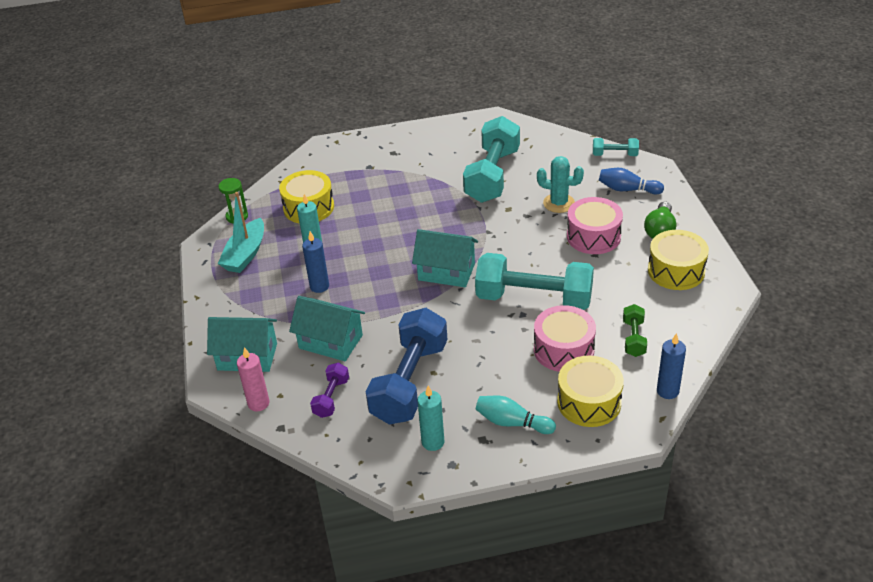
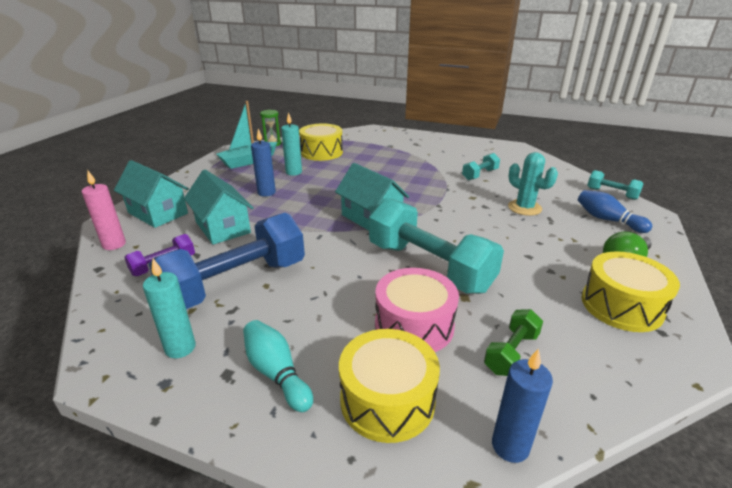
camera: 30 degrees right, 10 degrees down
(492, 175) = (480, 175): turquoise dumbbell -> turquoise dumbbell, size x0.46
(593, 236) = (540, 241): pink drum -> none

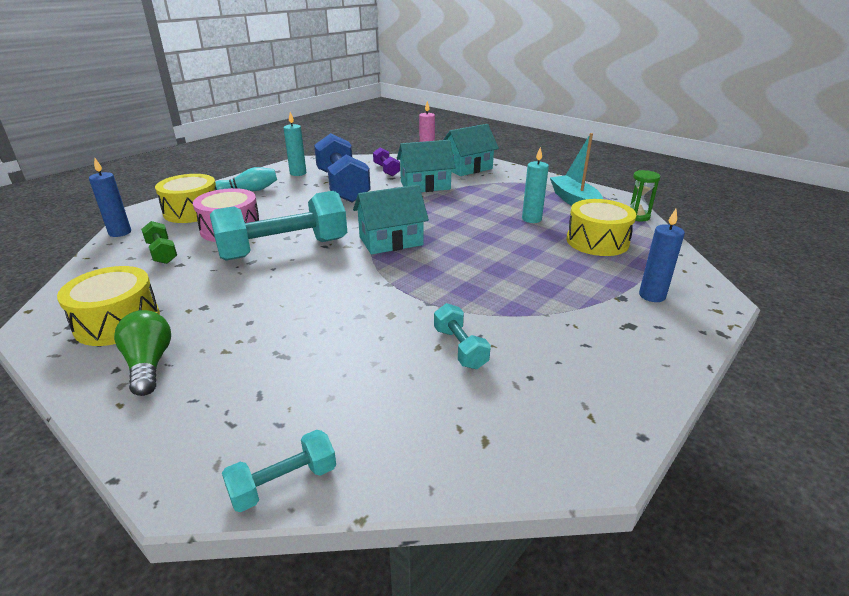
camera: 110 degrees right, 0 degrees up
(266, 193) = (483, 203): blue candle -> blue candle (652, 296)
(524, 208) = (327, 346): turquoise cactus -> none
(607, 220) = (225, 412): blue bowling pin -> none

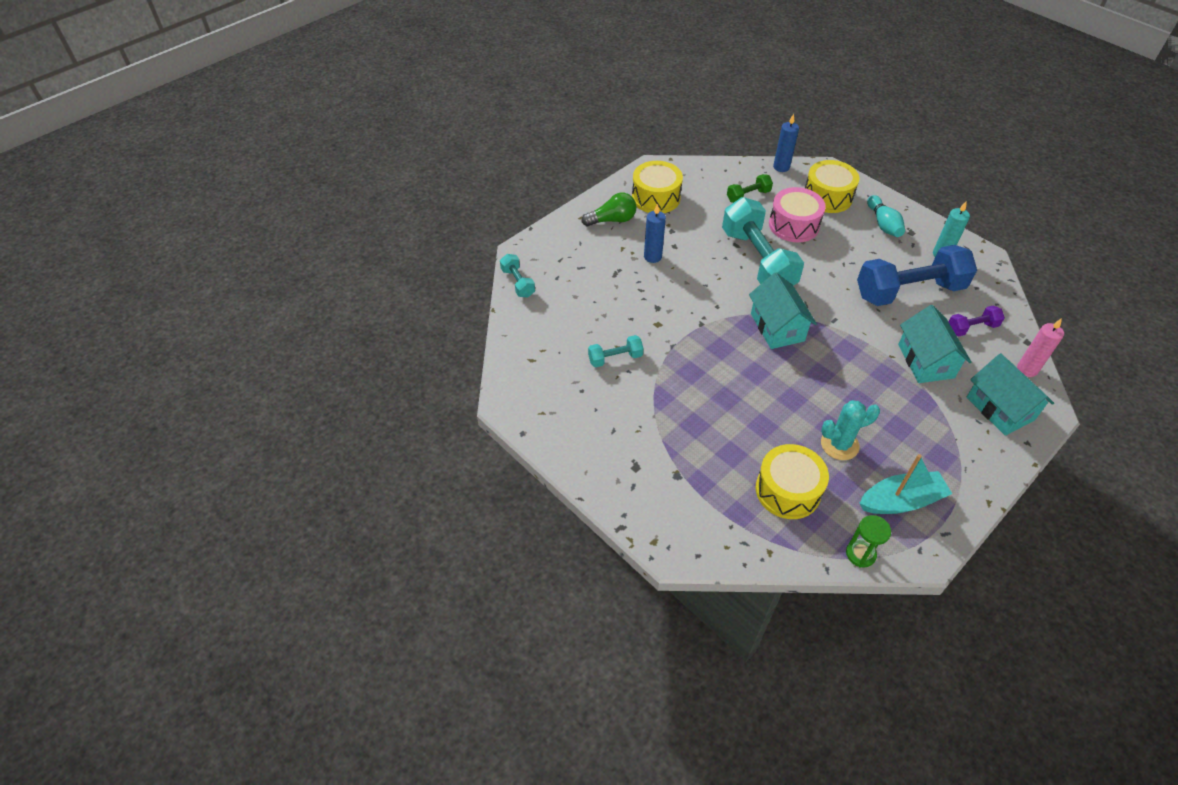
camera: 95 degrees right, 20 degrees up
(531, 219) = (839, 444): turquoise candle -> turquoise cactus
(652, 296) = (679, 499): blue candle -> blue candle (652, 257)

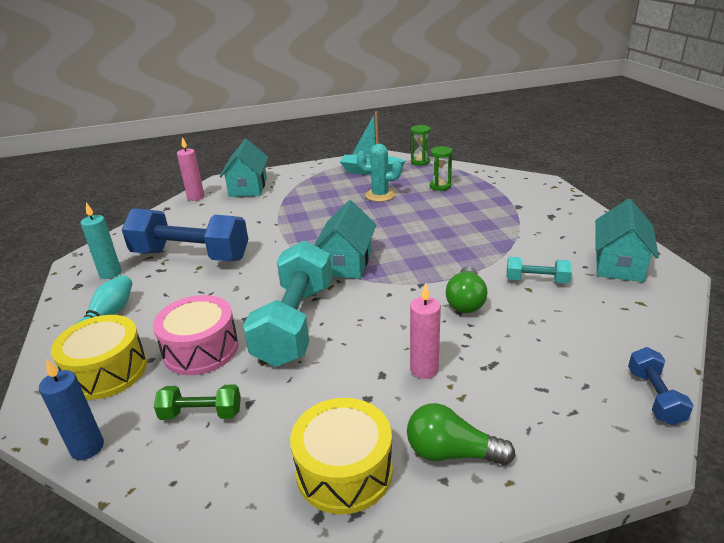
camera: 150 degrees left, 20 degrees down
(518, 283) = (654, 397): turquoise dumbbell -> blue dumbbell
(652, 257) = (424, 369): blue candle -> pink candle
(658, 318) = (466, 301): none -> green light bulb
(788, 490) = (440, 186): yellow drum -> green hourglass
(925, 361) = (255, 216): turquoise house -> turquoise house (619, 264)
(971, 328) = (188, 223): purple dumbbell -> none

